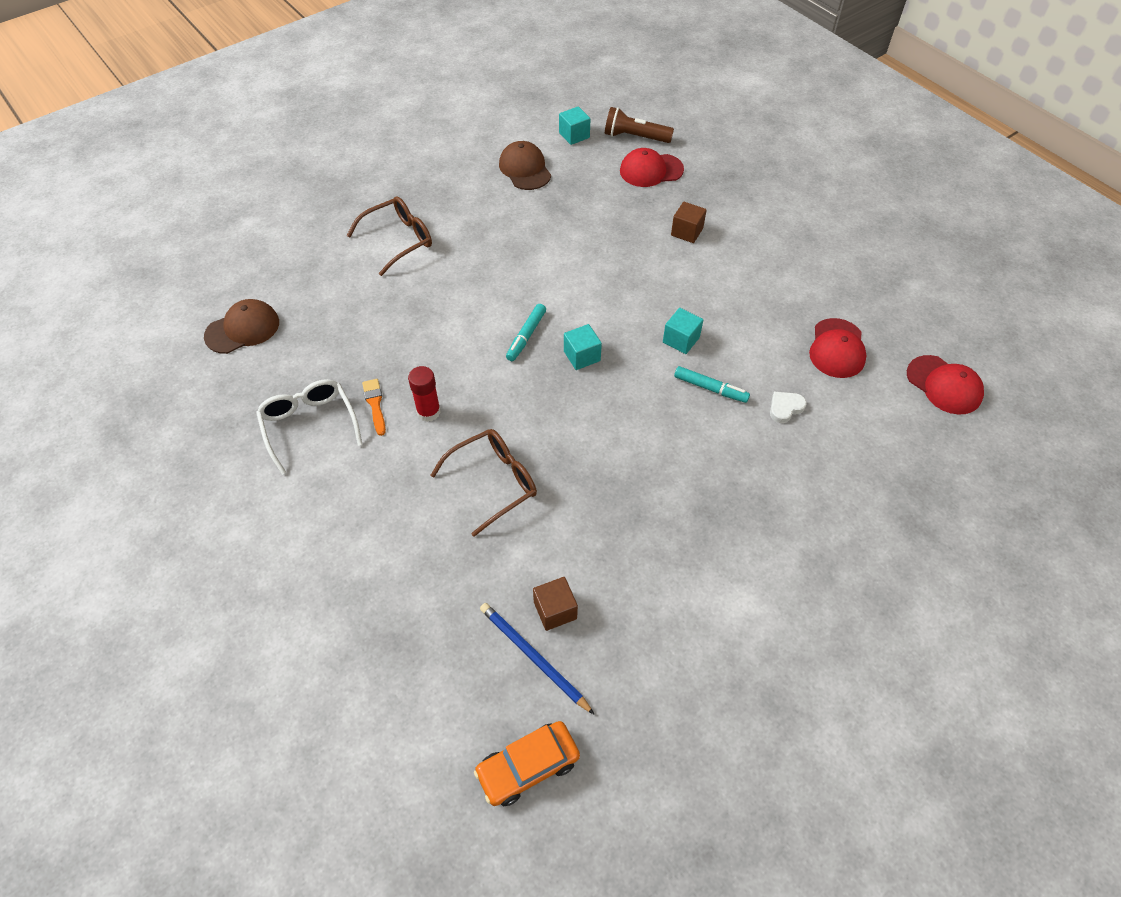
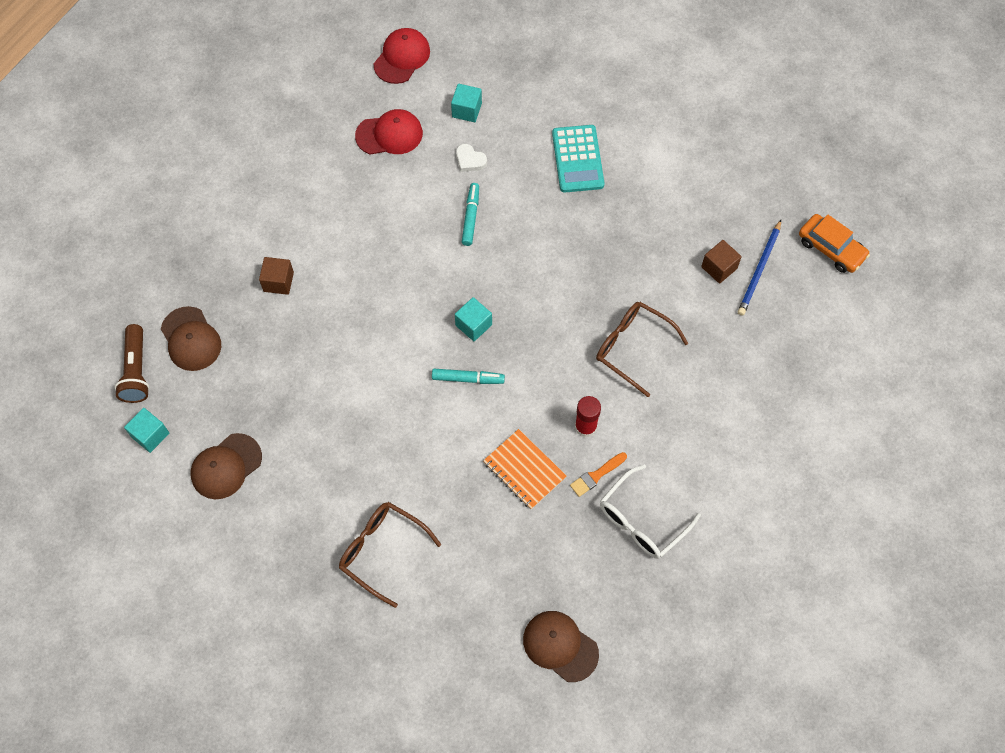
camera: 110 degrees left, 10 degrees up
(413, 351) = (524, 470): none -> orange notebook
(651, 170) = (191, 339): red cap -> brown cap
(681, 340) = (424, 252): turquoise cube -> turquoise cube (467, 110)
(758, 512) = (577, 159): none -> turquoise calculator

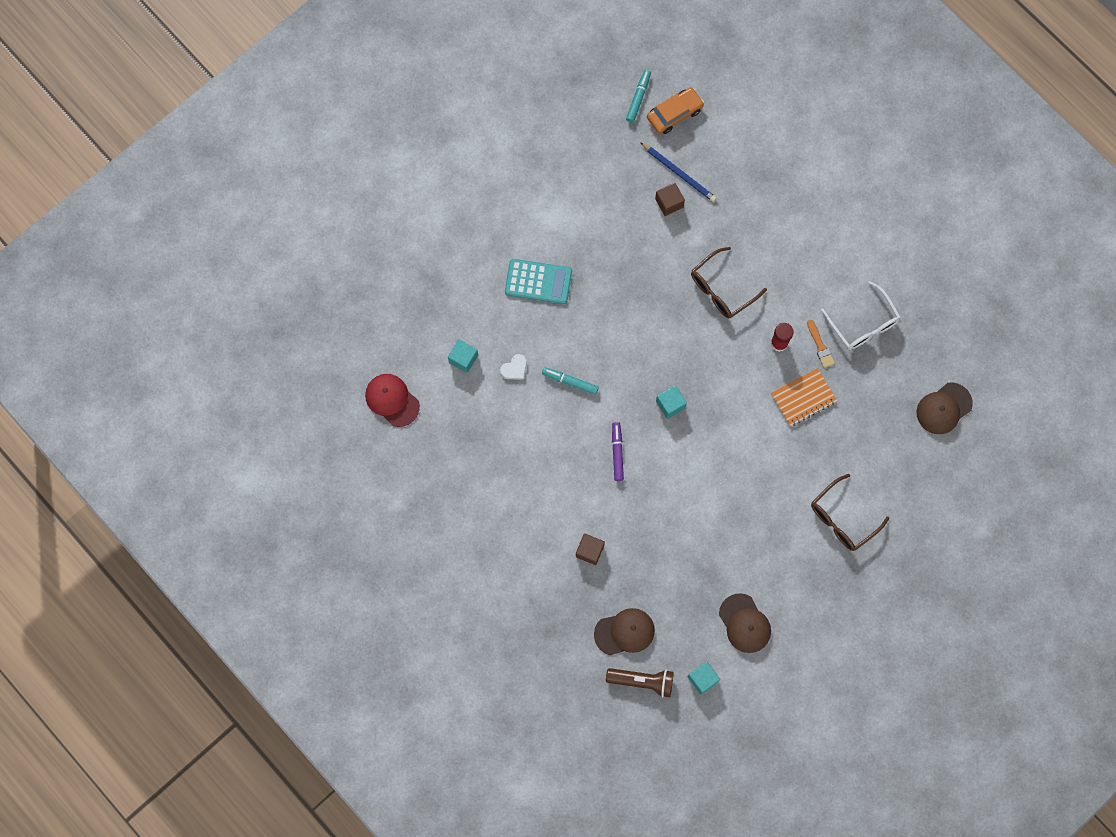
camera: 75 degrees left, 10 degrees up
(389, 134) = (470, 429): red cap -> none
(401, 283) = (617, 452): none -> purple marker
(468, 379) = (716, 420): turquoise marker -> turquoise marker (638, 98)

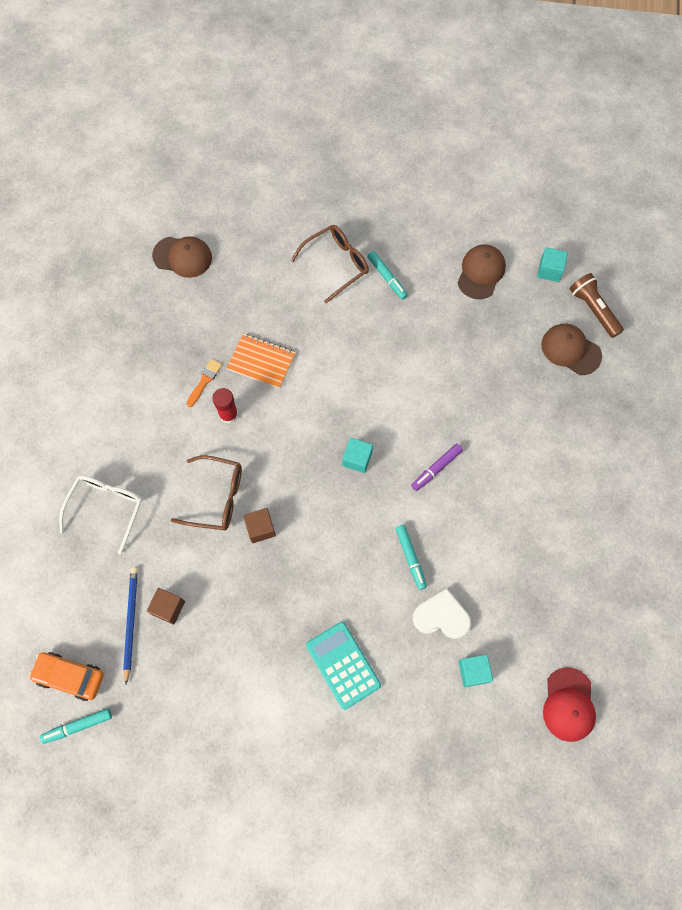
camera: 130 degrees left, 5 degrees down
(514, 369) = (441, 616): white heart -> white heart, size x1.67
(589, 551) = (535, 425): brown cube -> brown cube (260, 528)
(799, 547) = (387, 277): none -> turquoise marker
(843, 518) = (336, 264): brown glasses -> brown glasses turned 45 degrees counterclockwise
(863, 323) = (156, 363): white glasses -> white glasses (106, 508)

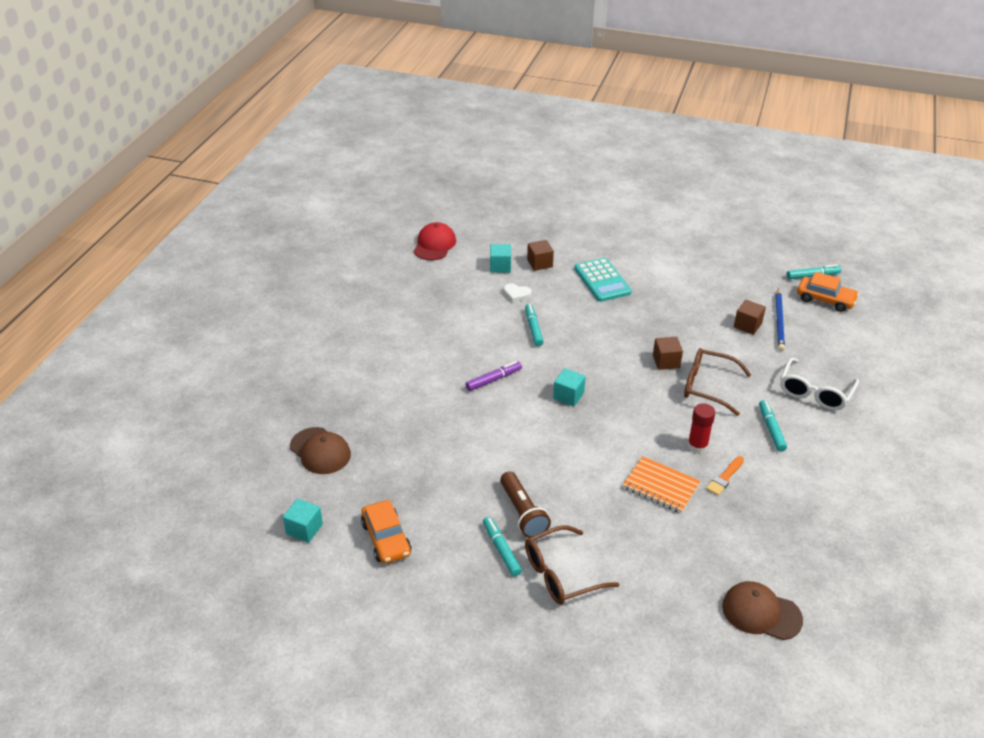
camera: 170 degrees left, 30 degrees down
(157, 448) = (771, 429): none -> turquoise marker
(425, 688) = (539, 263): none -> brown cube
(441, 616) = (516, 295): white heart -> white heart, size x0.60
(481, 272) = (386, 538): brown cap -> orange car
(593, 309) = (275, 483): brown flashlight -> brown flashlight (522, 513)

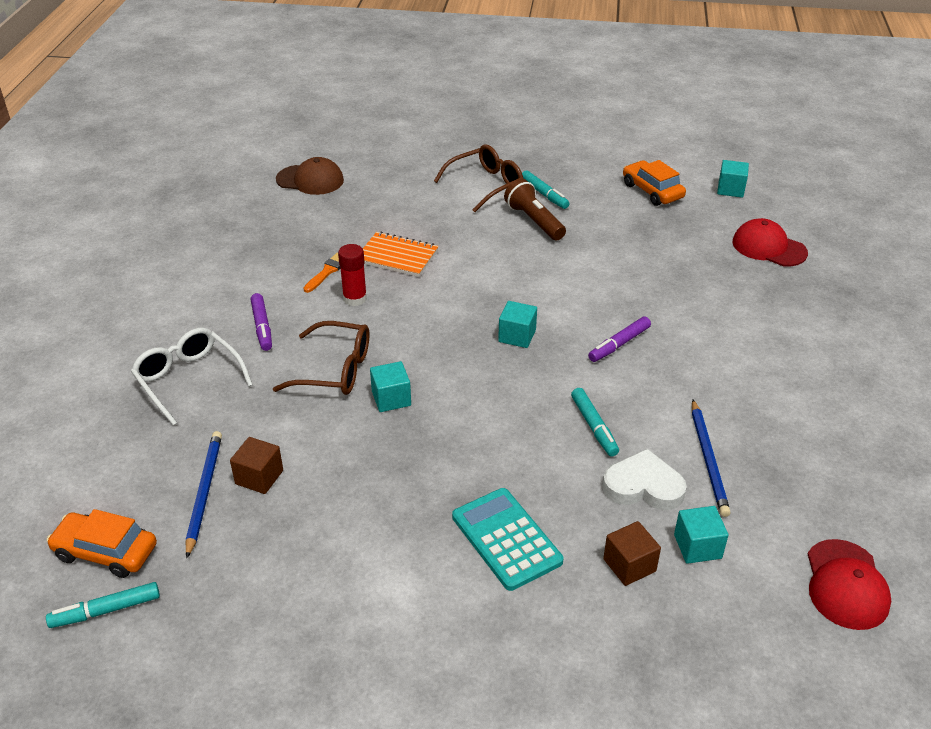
camera: 170 degrees right, 0 degrees up
(320, 451) = (768, 247): brown cap -> red cap
(471, 303) = (708, 460): none -> blue pencil
(516, 295) = (643, 486): white heart -> white heart, size x1.67
(666, 361) = (391, 398): brown cube -> turquoise cube
(771, 429) = (262, 327): turquoise marker -> purple marker
(815, 392) = (189, 380): white glasses -> white glasses turned 60 degrees counterclockwise

